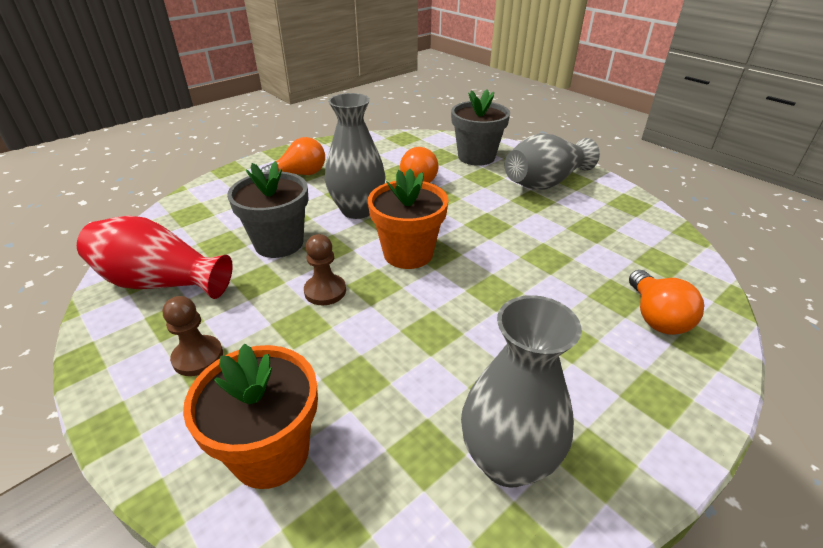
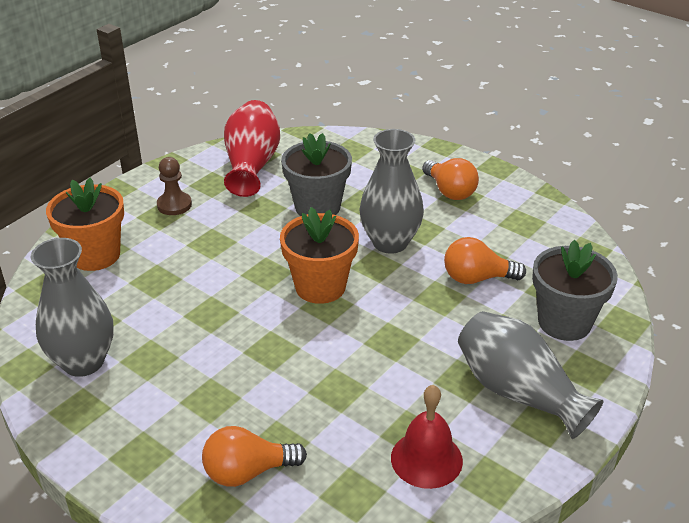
camera: 80 degrees right, 0 degrees up
(325, 291) = (254, 246): brown pawn -> none
(616, 225) = (426, 459): none -> red bell

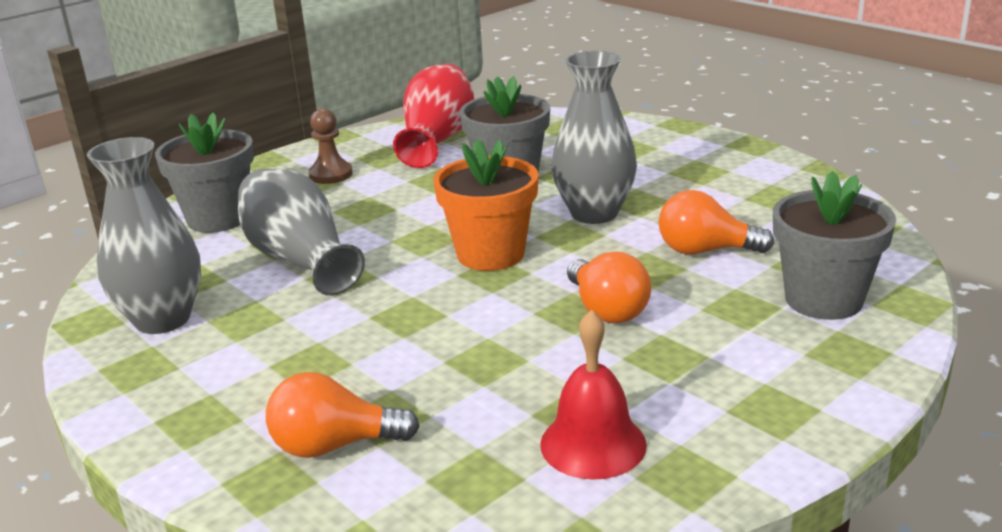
camera: 10 degrees right, 10 degrees down
(95, 255) = (218, 218): orange flower pot -> grey flower pot
(450, 191) = (684, 166): orange light bulb -> orange light bulb (606, 310)
(518, 392) = (743, 374): grey vase -> grey vase (300, 260)

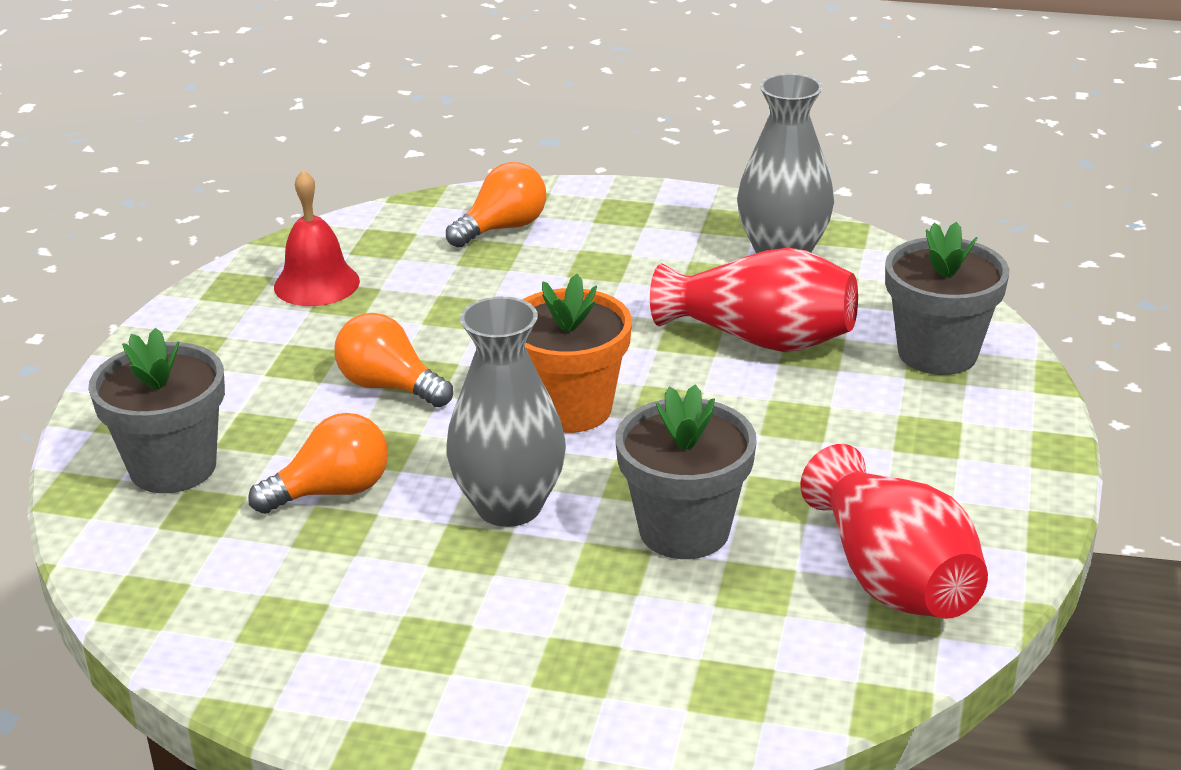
camera: 145 degrees right, 5 degrees up
(300, 260) = (760, 339): grey vase -> red vase
(331, 174) = (928, 457): brown pawn -> none

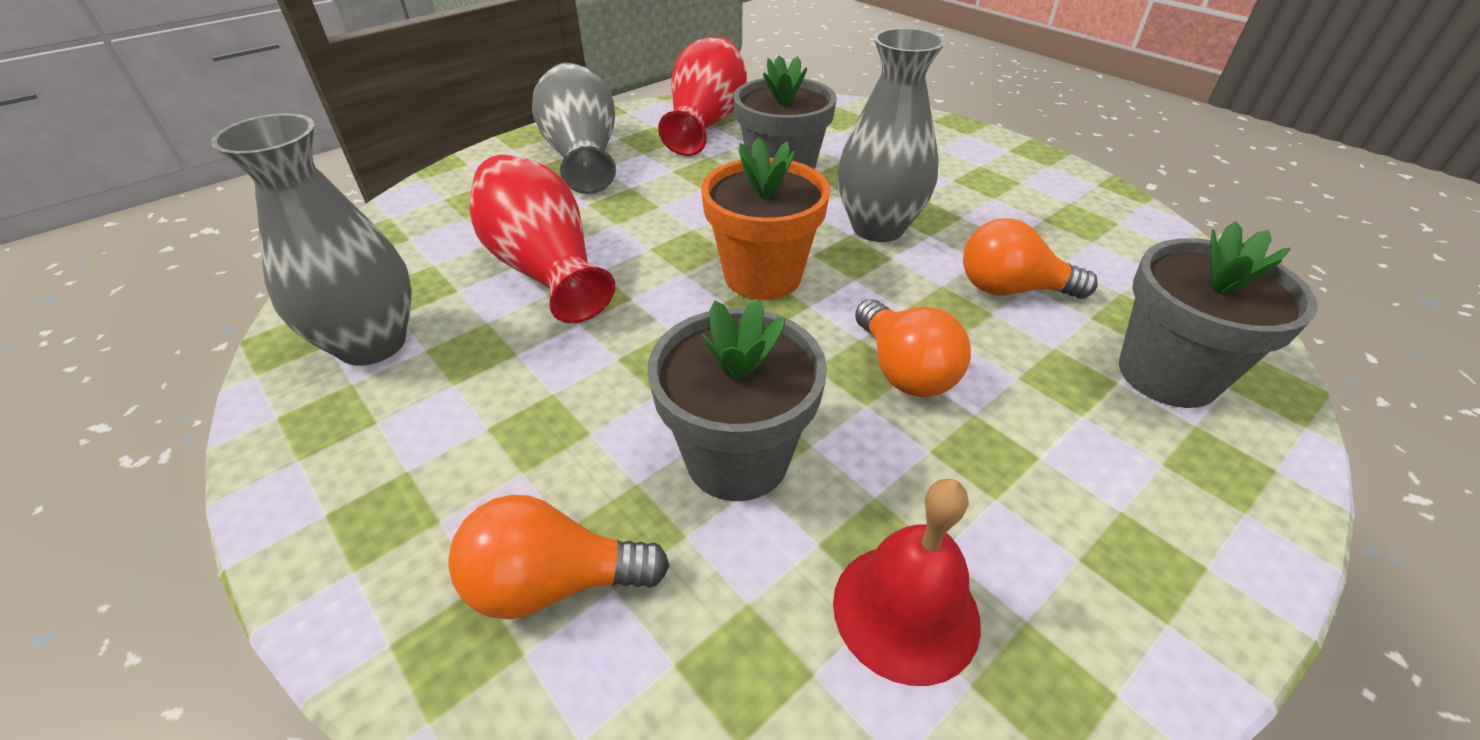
camera: 145 degrees left, 10 degrees up
(937, 353) = (463, 205): grey flower pot -> grey flower pot (737, 458)
(941, 454) = (582, 156): none -> grey vase

